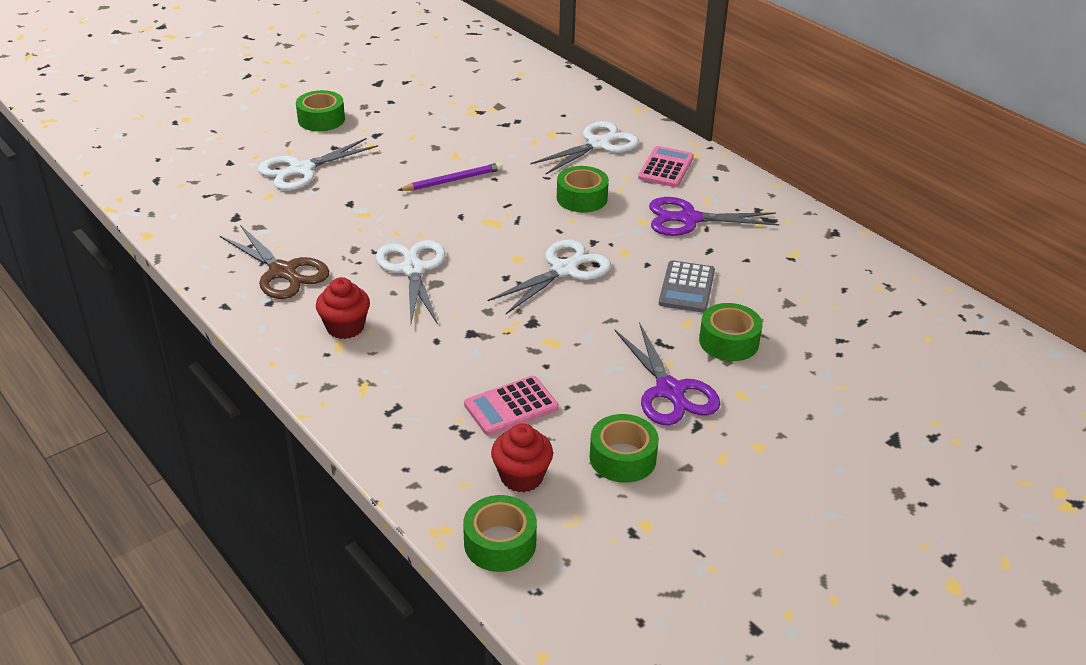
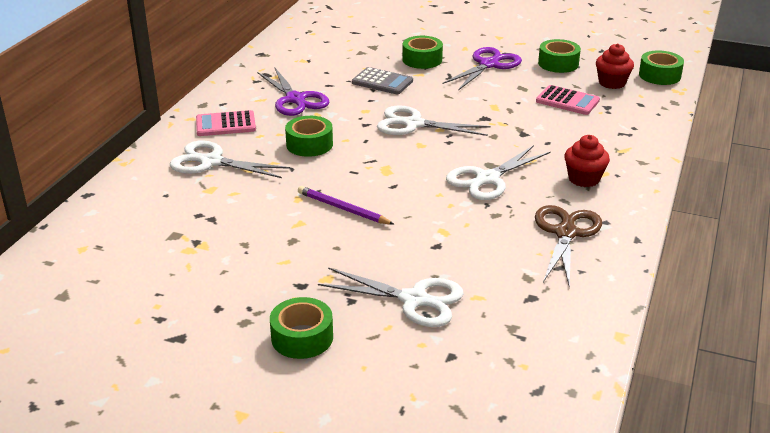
camera: 120 degrees left, 5 degrees down
(687, 287) = (382, 82): grey calculator -> grey calculator turned 45 degrees clockwise

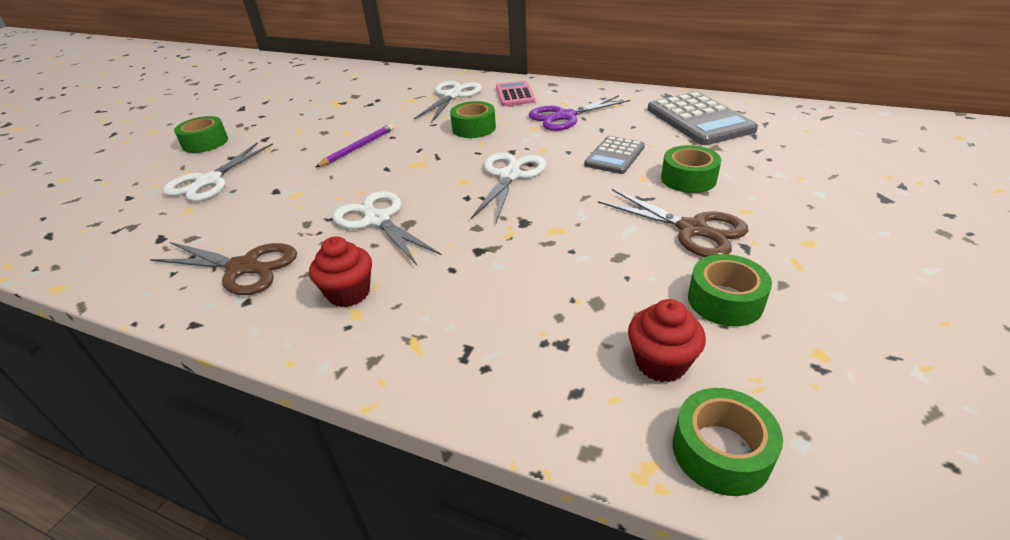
camera: 95 degrees right, 5 degrees up
(321, 46) = (699, 119): none -> grey calculator
(488, 65) = (692, 229): purple scissors -> brown scissors
(567, 101) = (579, 299): pink calculator -> none

